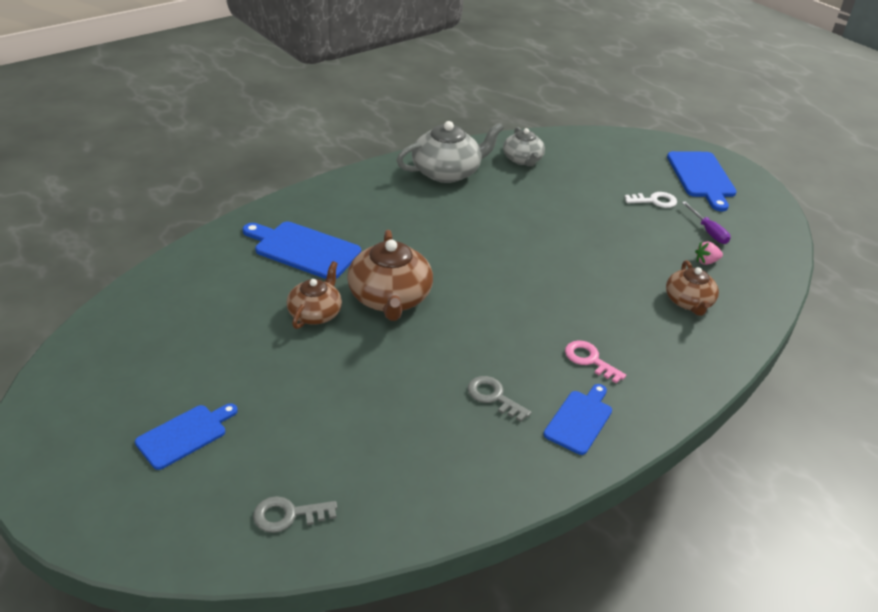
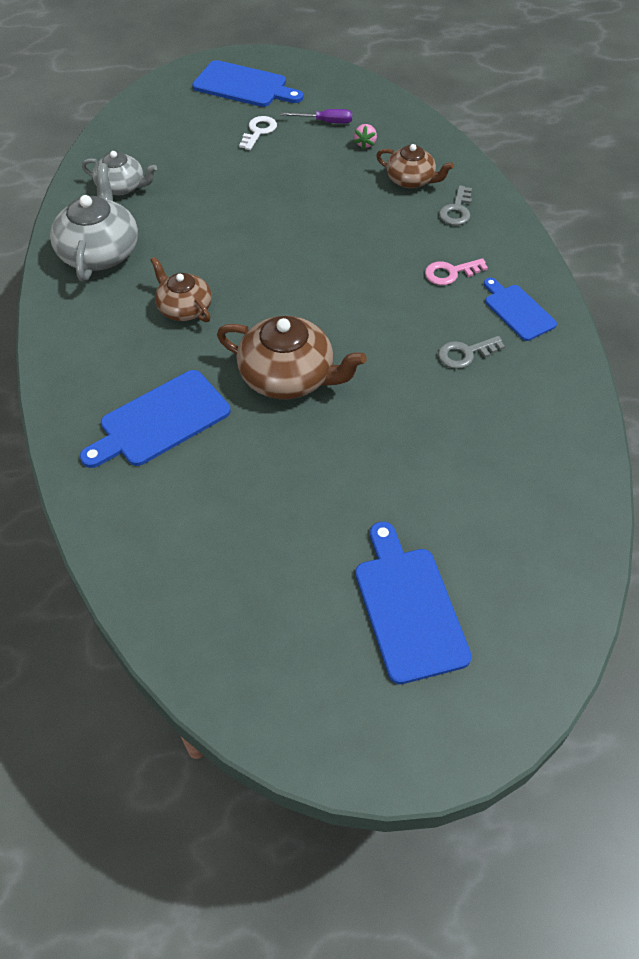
camera: 60 degrees left, 15 degrees up
(185, 435) = (408, 607): blue cutting board -> blue cutting board, size x1.55
(288, 515) = (546, 550): grey key -> grey key (456, 210)
(315, 313) = (277, 444): brown teapot -> brown teapot (184, 308)

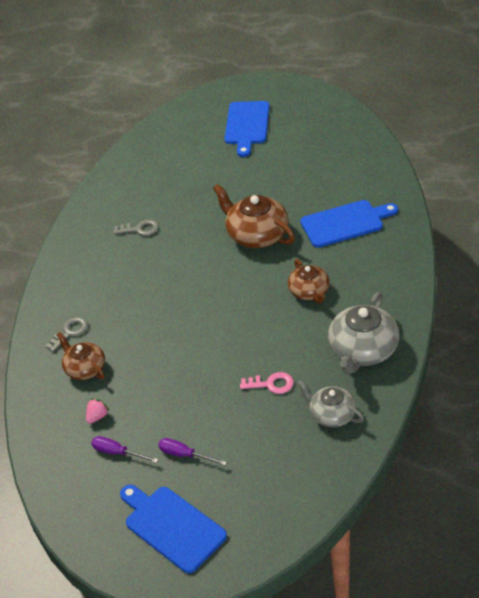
camera: 155 degrees left, 10 degrees down
(259, 131) = (185, 455): white key -> purple screwdriver
(450, 273) = (111, 283): pink key -> pink key (271, 384)
(517, 310) = (87, 249): blue cutting board -> none

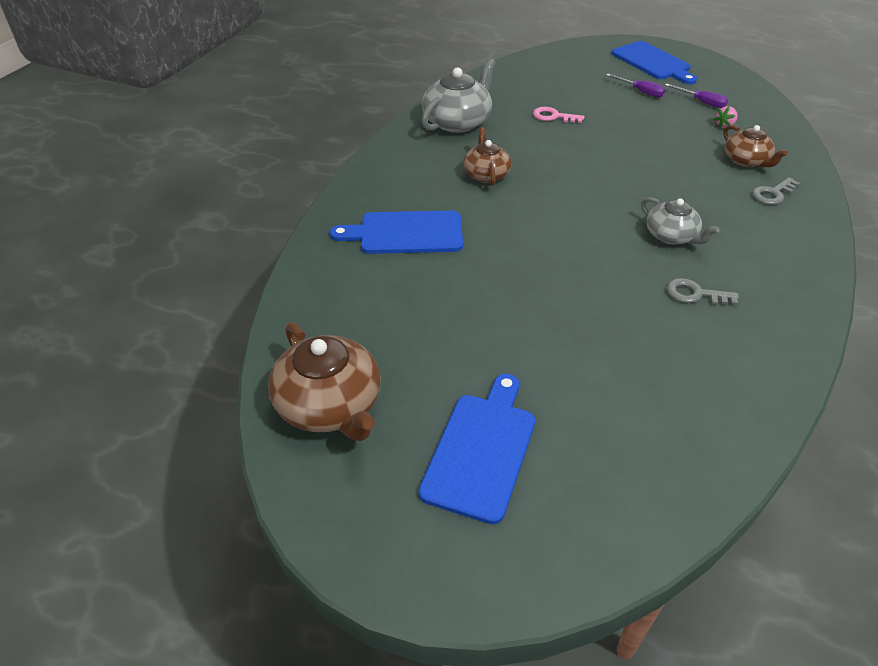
camera: 170 degrees left, 0 degrees up
(257, 235) = (526, 246): brown teapot -> brown teapot (330, 405)
(331, 414) = (507, 91): grey teapot -> grey teapot (671, 236)

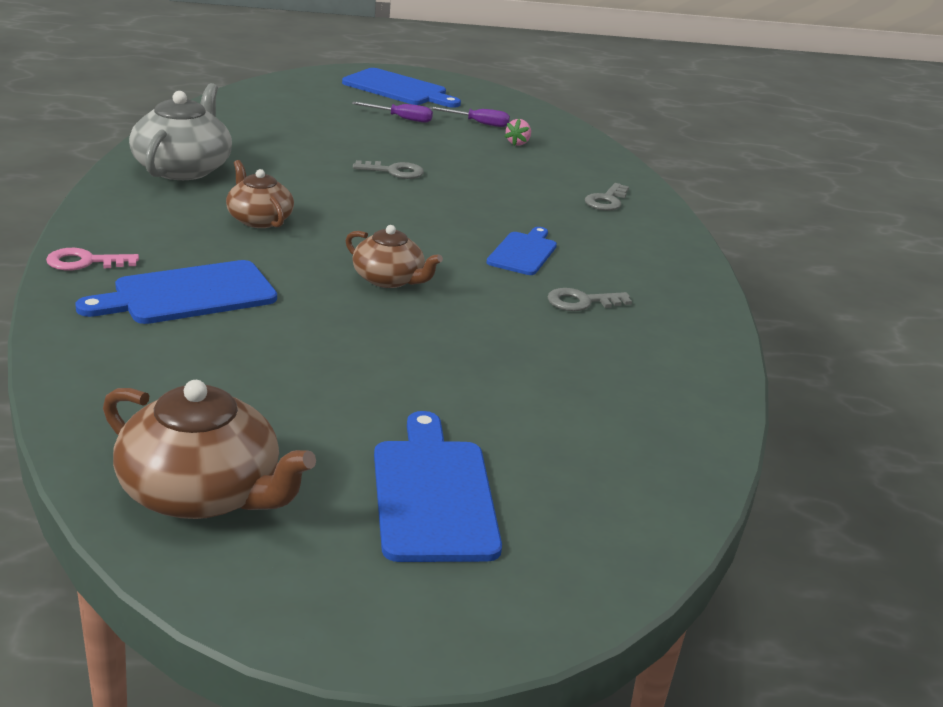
camera: 30 degrees left, 15 degrees down
(553, 116) = (309, 152): pink key -> pink key (84, 262)
(608, 142) = (394, 171): none -> grey key
(671, 236) = (523, 252): grey teapot -> blue cutting board
(746, 160) = (561, 173): brown teapot -> brown teapot (389, 279)

